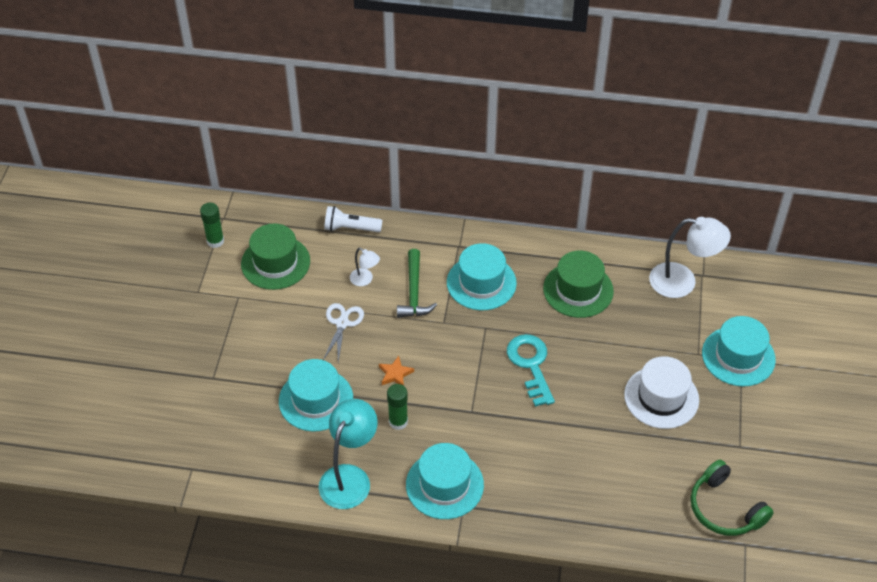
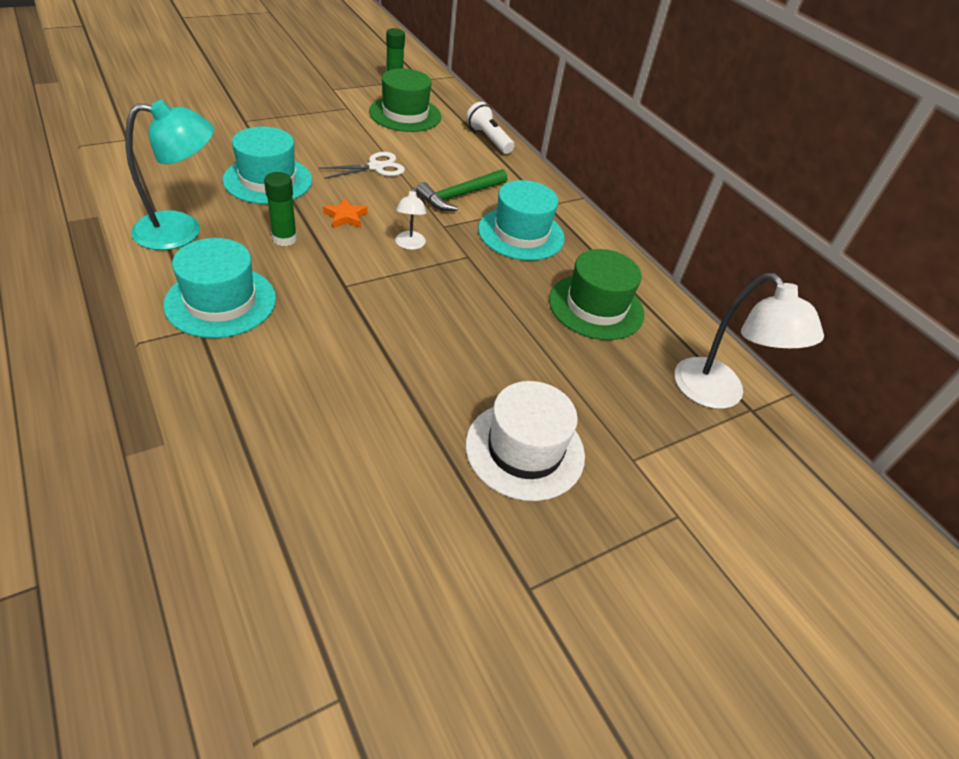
camera: 45 degrees right, 5 degrees down
(365, 280) = (440, 164): white lamp -> white lamp (409, 245)
(531, 365) = (453, 308): turquoise key -> none
(724, 509) = (393, 626): green headphones -> none
(738, 356) = (678, 509): turquoise hat -> none

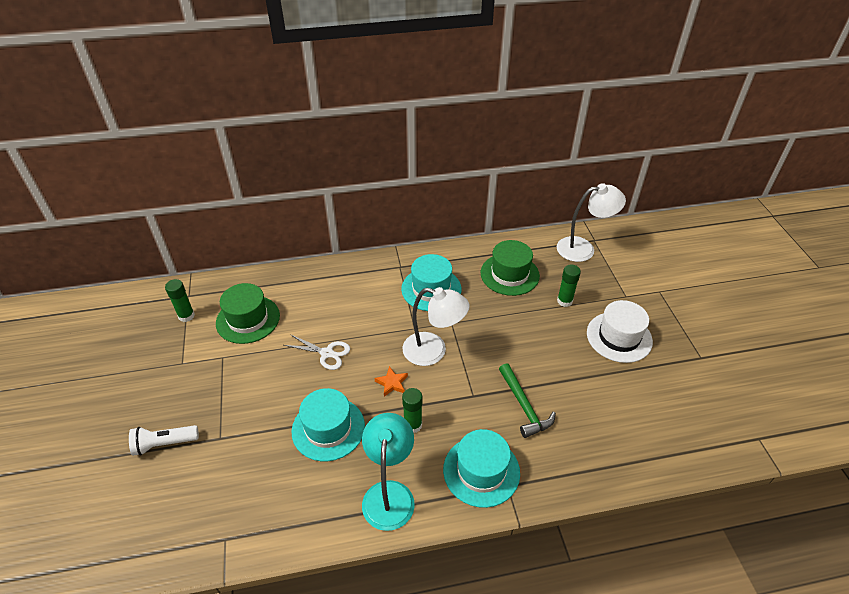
camera: 65 degrees left, 0 degrees up
(376, 167) = (327, 353): white scissors -> white scissors turned 120 degrees clockwise
(409, 245) = (433, 351): white lamp -> white lamp, size x1.99
(459, 196) = (379, 311): green hammer -> green hammer (524, 406)
(489, 139) = (304, 275): white flashlight -> white flashlight (164, 444)
(573, 373) = (564, 301): none -> green glue stick

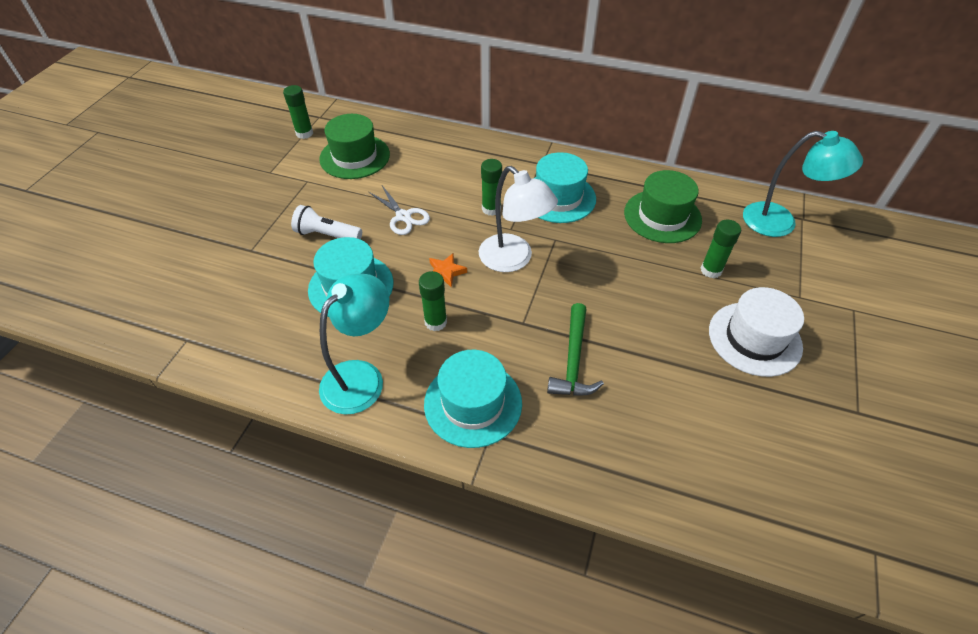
camera: 30 degrees right, 5 degrees up
(164, 444) = (203, 234): white flashlight -> white flashlight (327, 235)
(389, 318) = (491, 209): none -> green glue stick
(583, 248) = (780, 222): white lamp -> turquoise lamp

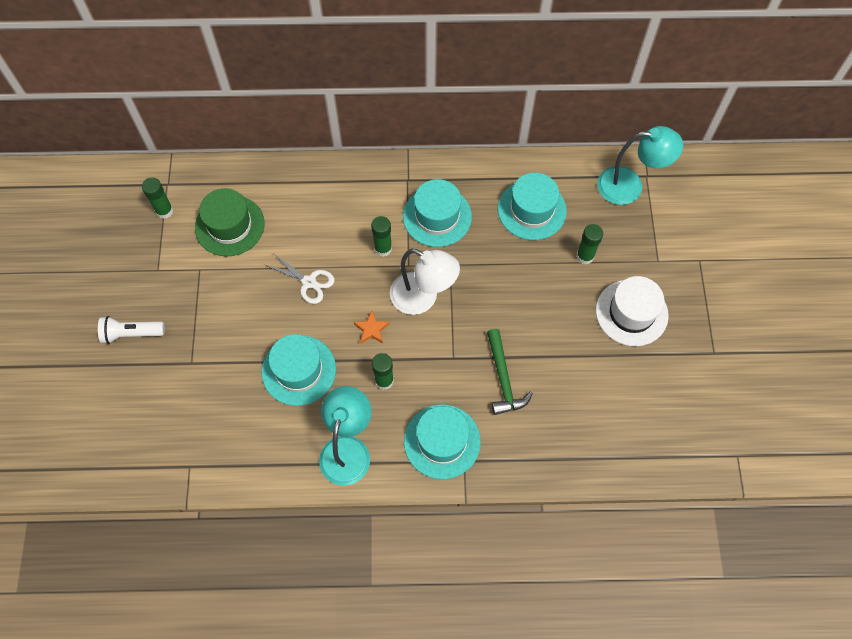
camera: 20 degrees left, 15 degrees up
(327, 235) = (250, 324): white flashlight -> white flashlight (131, 333)
(662, 216) = (532, 210): green hat -> turquoise hat

